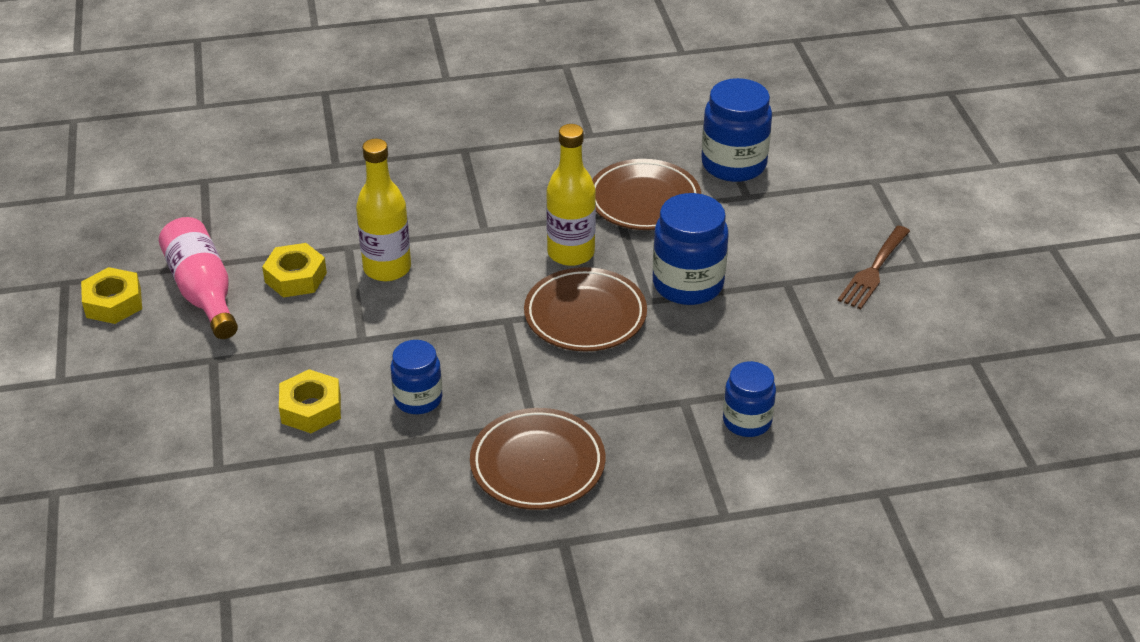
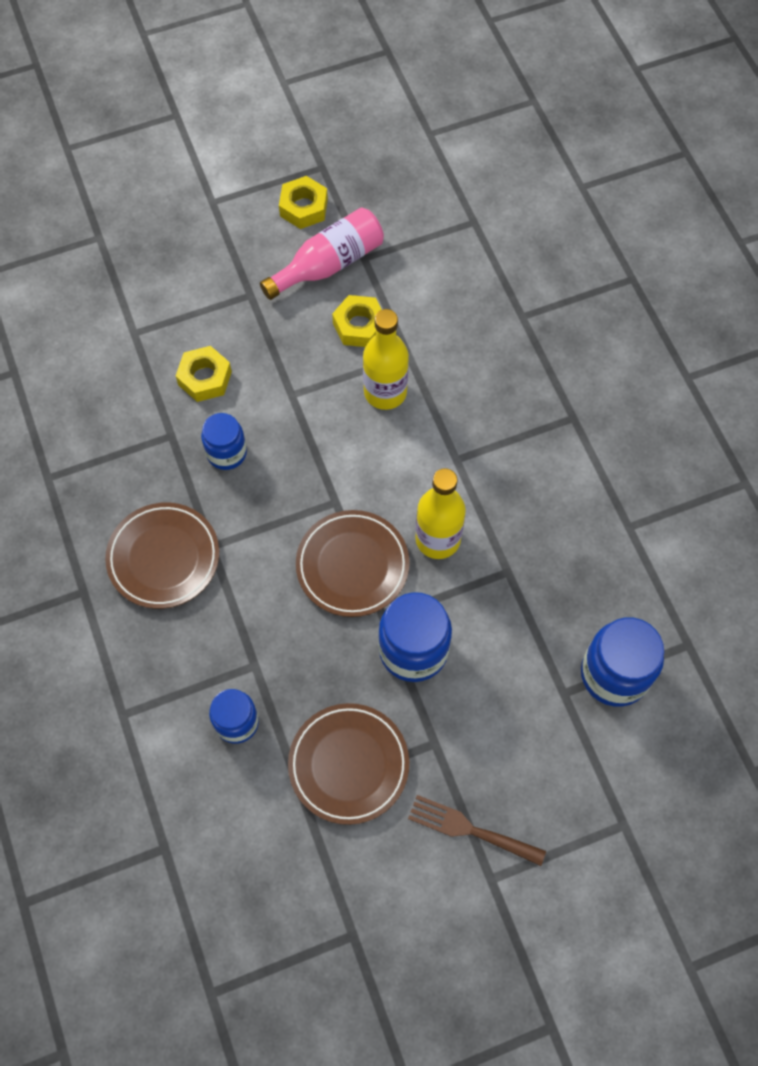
camera: 80 degrees right, 25 degrees up
(644, 201) = (532, 594): brown plate -> brown plate (348, 765)

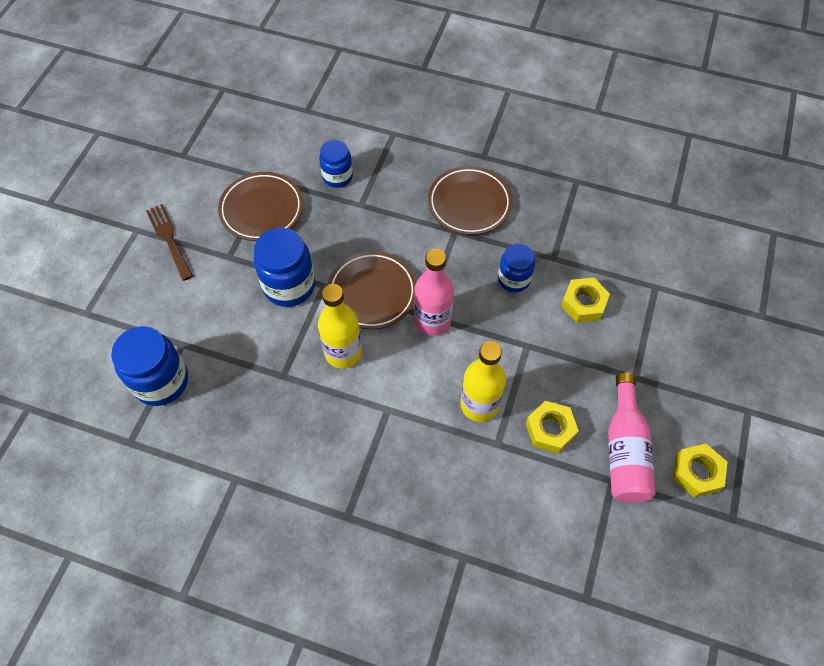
camera: 130 degrees right, 5 degrees down
(335, 489) = (432, 320): none -> pink bottle
(470, 830) = (169, 239): brown fork -> brown fork turned 90 degrees counterclockwise

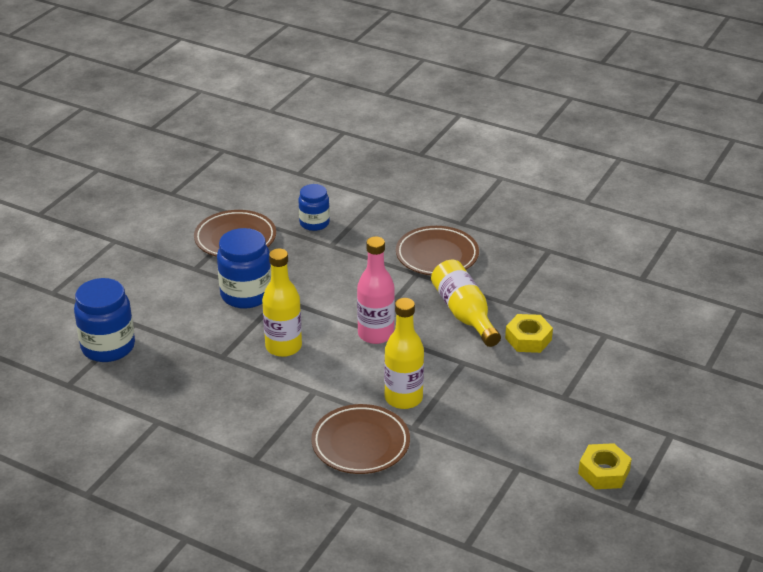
camera: 10 degrees right, 25 degrees down
(169, 239) = (143, 250): brown fork -> none
(372, 293) = (323, 308): brown plate -> brown plate (360, 444)
(514, 279) = (464, 314): blue jar -> yellow bottle
(550, 429) = (467, 424): yellow nut -> none
(624, 450) = (536, 447): pink bottle -> none

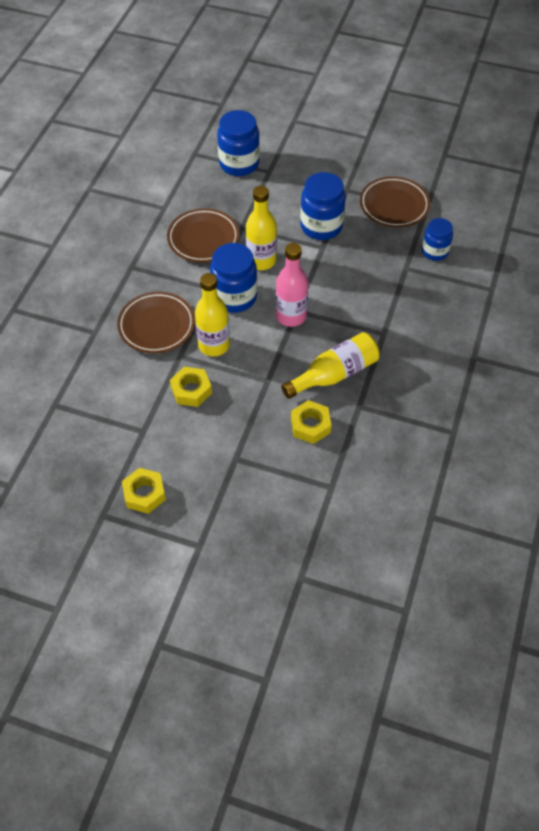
camera: 80 degrees right, 20 degrees up
(334, 374) = (234, 297): none -> blue jar
(437, 255) = (415, 344): brown plate -> brown plate (203, 239)
(466, 422) = (191, 390): none -> yellow nut

